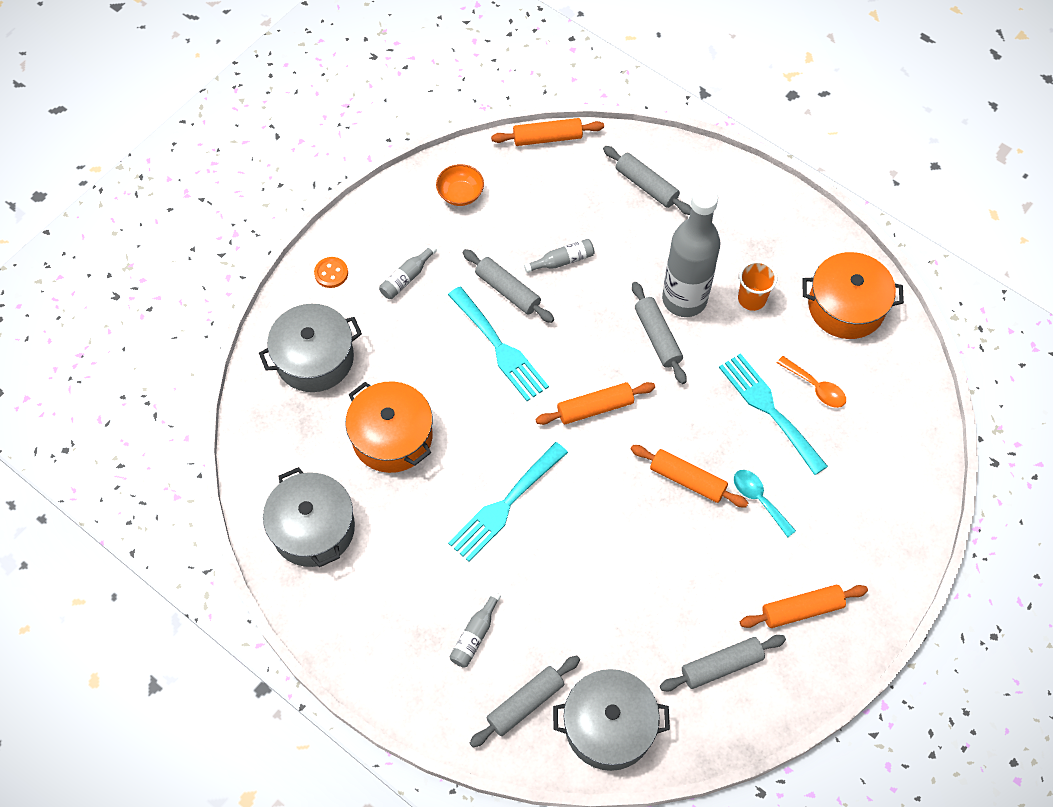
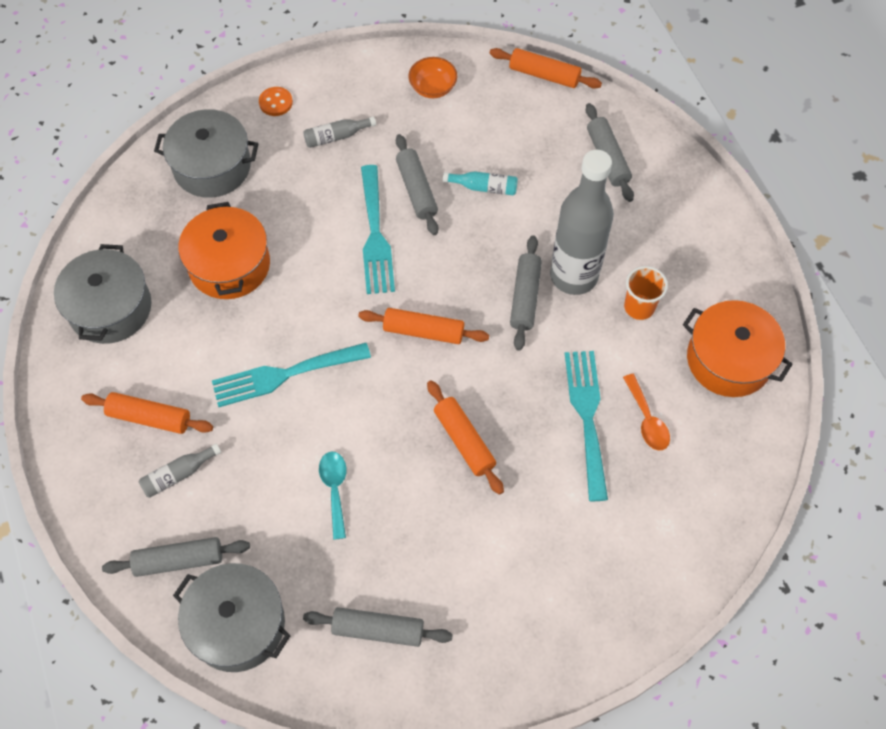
camera: 30 degrees right, 0 degrees up
(562, 261) = (484, 187): grey bottle -> turquoise bottle
(759, 500) = (520, 495): turquoise spoon -> turquoise spoon (335, 490)
(801, 609) = (490, 621): orange rolling pin -> orange rolling pin (149, 417)

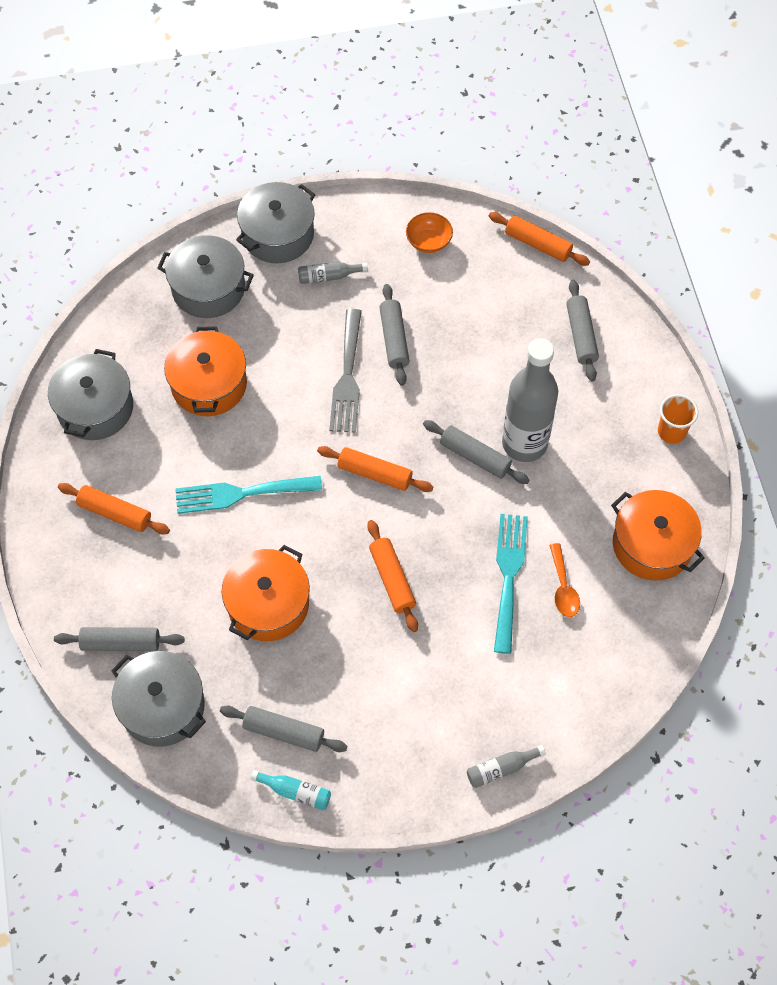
camera: 10 degrees right, 0 degrees up
(178, 475) = (132, 568): grey bottle -> grey bottle (501, 769)
(276, 102) = (278, 235): orange button -> grey pot
(335, 490) = (268, 604): turquoise spoon -> orange pot
(375, 235) = (347, 377): turquoise fork -> grey fork
(484, 187) = (458, 346): turquoise bottle -> turquoise bottle (295, 792)
(525, 297) = (475, 456): grey rolling pin -> grey rolling pin turned 75 degrees counterclockwise
(639, 307) = (579, 482): orange cup -> orange cup (671, 432)

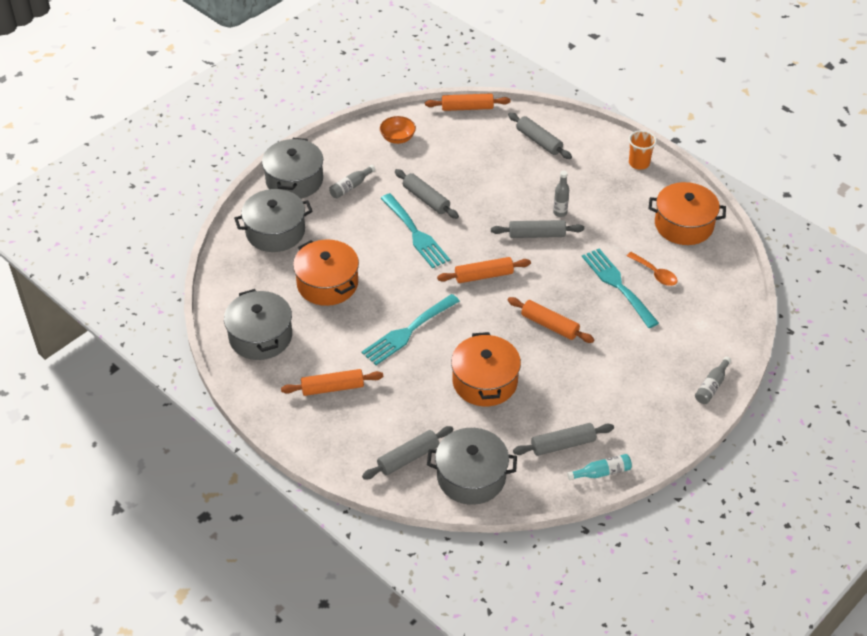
camera: 35 degrees left, 15 degrees down
(347, 377) = (416, 234): grey fork -> turquoise fork
(524, 443) = (560, 213): grey bottle -> grey bottle, size x0.40

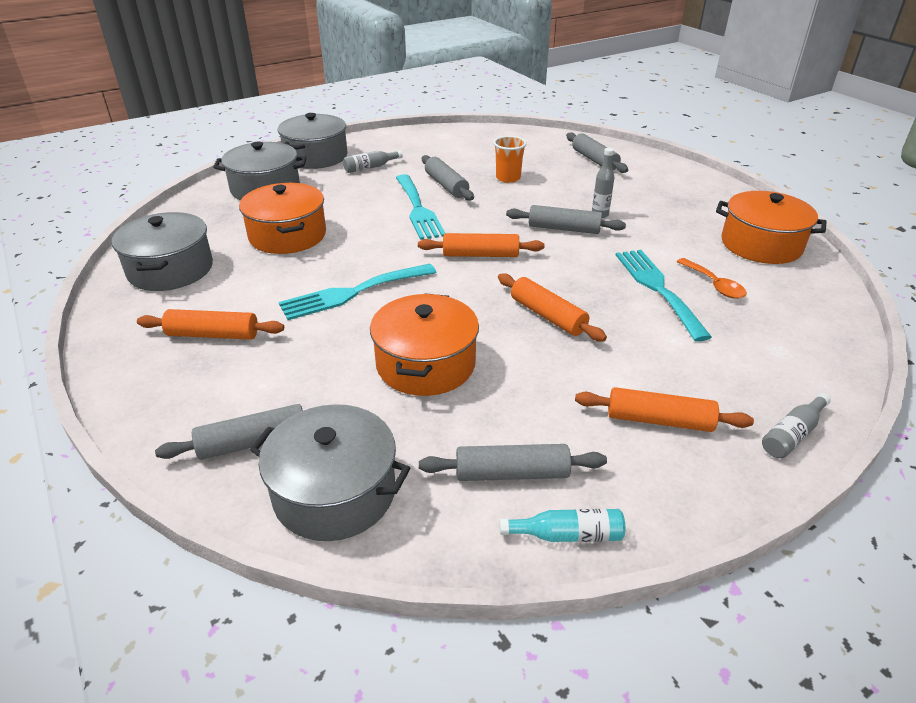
camera: 15 degrees right, 10 degrees down
(397, 138) = (442, 142): orange bowl -> none
(467, 108) = (526, 131): orange rolling pin -> orange rolling pin (659, 420)
(639, 163) = (709, 188): orange cup -> orange cup (508, 178)

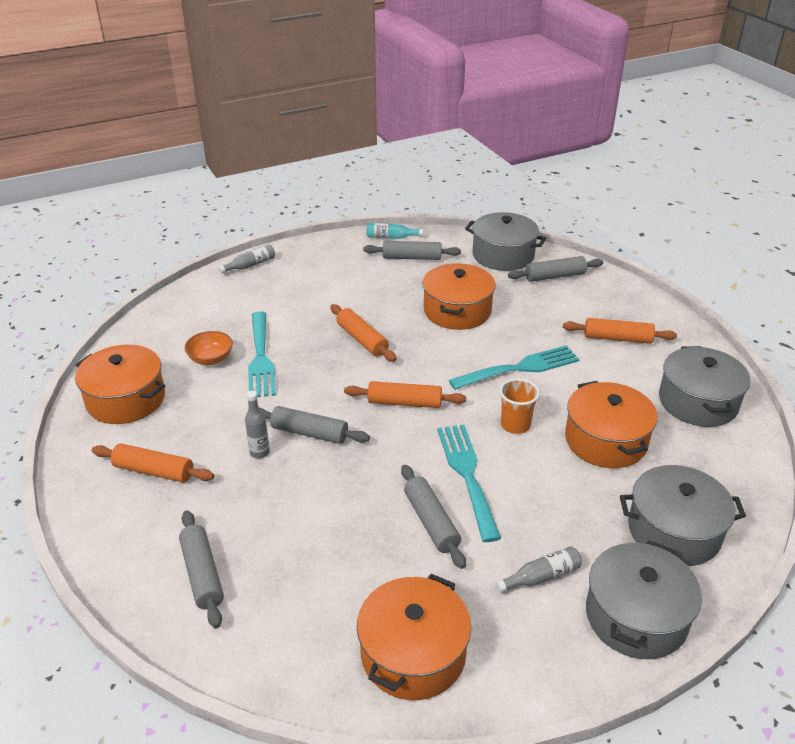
camera: 175 degrees left, 0 degrees up
(452, 142) = (413, 654): none -> orange pot
(508, 178) = (345, 534): orange cup -> orange cup (515, 425)
(659, 420) = (320, 275): orange rolling pin -> orange rolling pin (154, 471)
(714, 285) = (211, 359): orange spoon -> orange bowl

